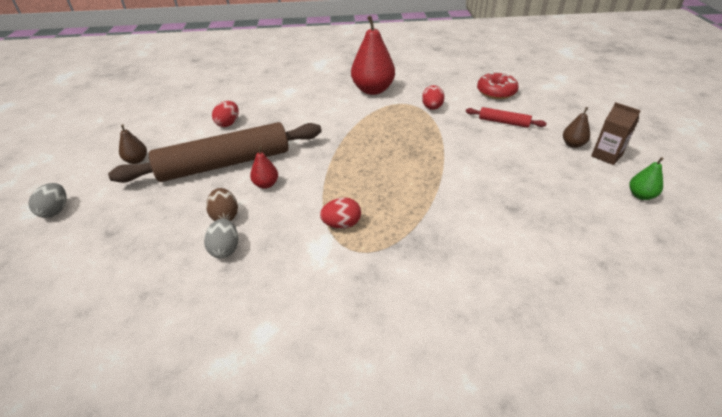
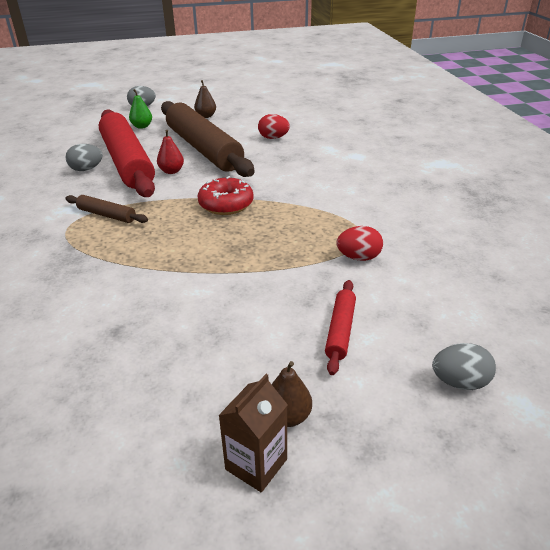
camera: 80 degrees right, 5 degrees down
(225, 216) = (127, 162): brown egg -> red rolling pin
(341, 224) = (107, 215): red egg -> brown rolling pin
(373, 90) = (388, 207): red pear -> none
(496, 92) = (448, 325): red donut -> red donut (226, 204)
(537, 97) = (459, 382): none -> grey egg
(640, 195) = (130, 494): green pear -> green pear (142, 126)

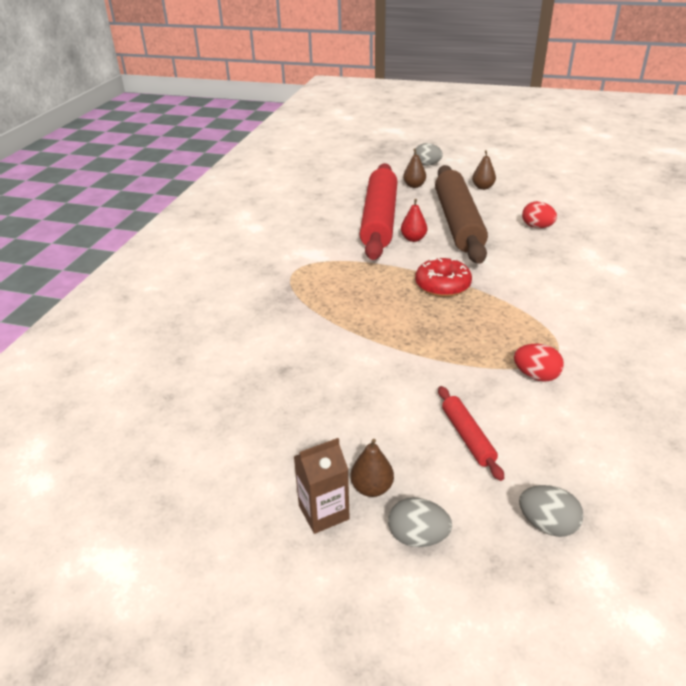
camera: 30 degrees right, 0 degrees up
(86, 169) = (341, 218): grey egg -> grey egg (418, 537)
(107, 215) = (333, 267): brown rolling pin -> none
(142, 126) = (414, 186): green pear -> brown pear
(340, 330) = (467, 437): red rolling pin -> red rolling pin turned 60 degrees counterclockwise

